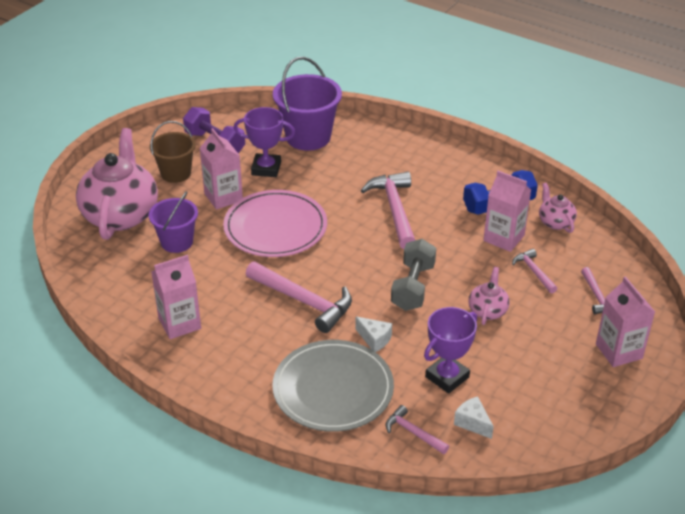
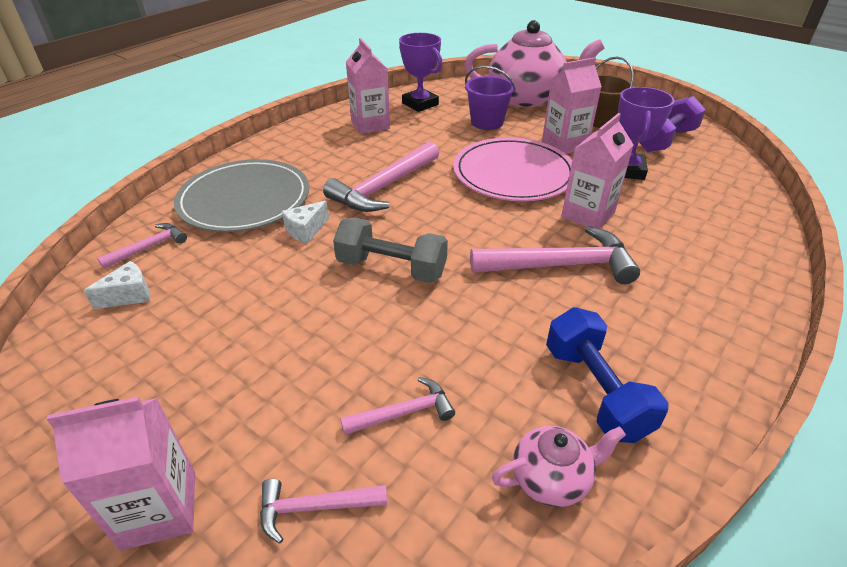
camera: 95 degrees right, 0 degrees up
(308, 137) = (711, 201): purple bucket -> none
(447, 377) = (216, 282): purple trophy -> purple trophy (420, 104)
(487, 311) = (324, 337): pink teapot -> none
(504, 238) = (498, 384): pink carton -> pink carton (588, 215)

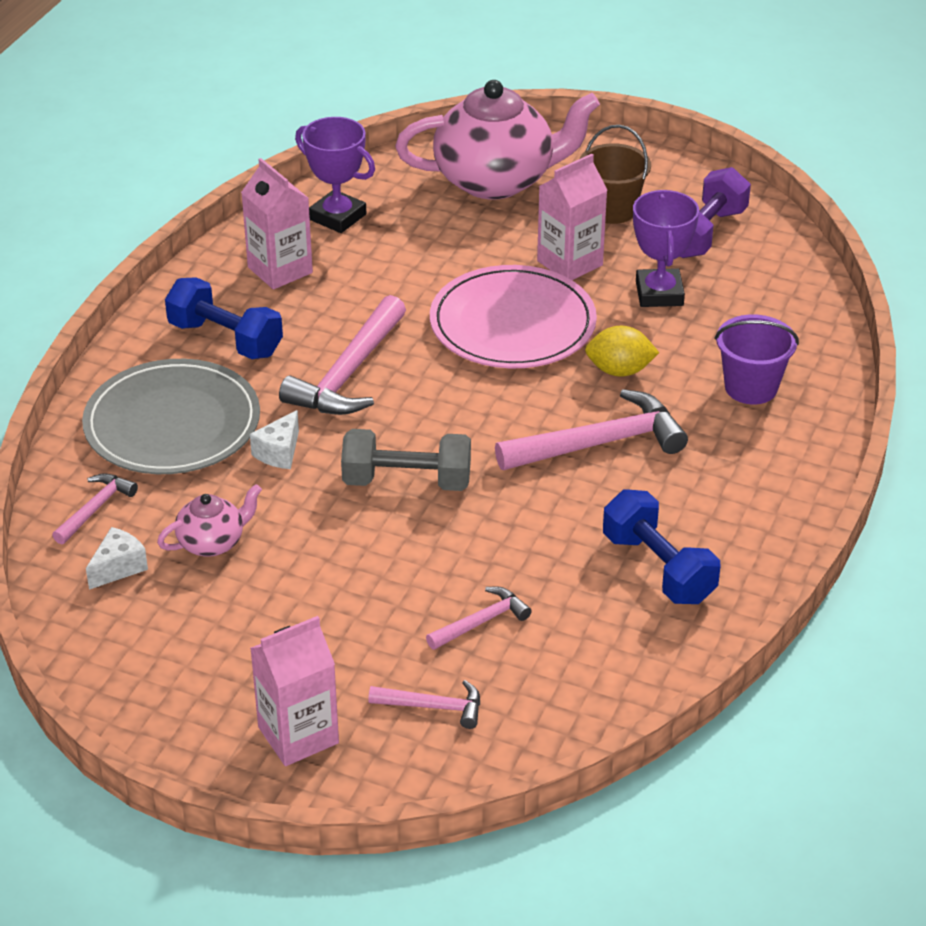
camera: 15 degrees left, 0 degrees up
(313, 156) = (225, 339): none -> blue dumbbell
(314, 508) = (434, 707): pink hammer -> pink hammer turned 150 degrees counterclockwise
(487, 122) = (450, 238): purple bucket -> purple bucket (751, 387)
(551, 479) = (631, 646): pink teapot -> pink teapot (212, 542)
(588, 215) = (619, 371): pink carton -> yellow lemon

